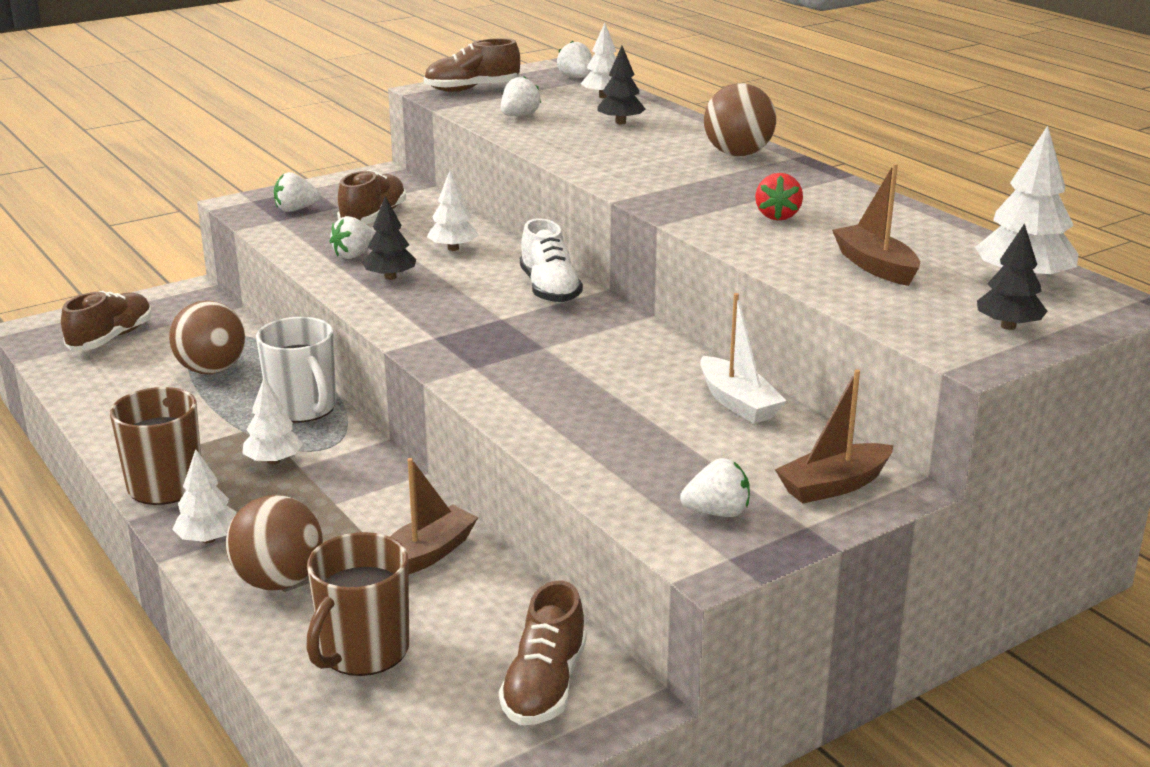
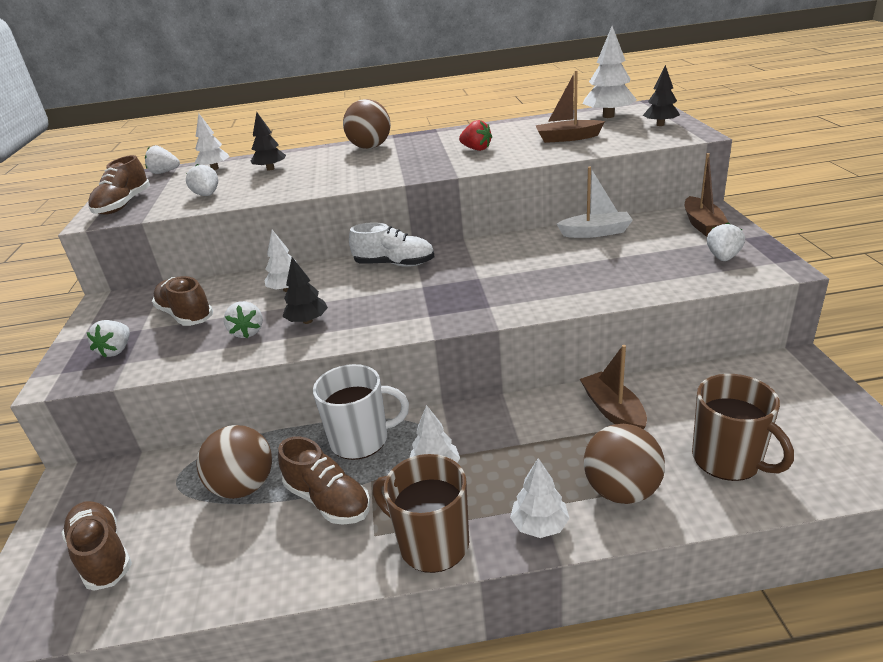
camera: 60 degrees left, 5 degrees up
(544, 686) = (780, 388): brown shoe -> brown shoe (328, 500)

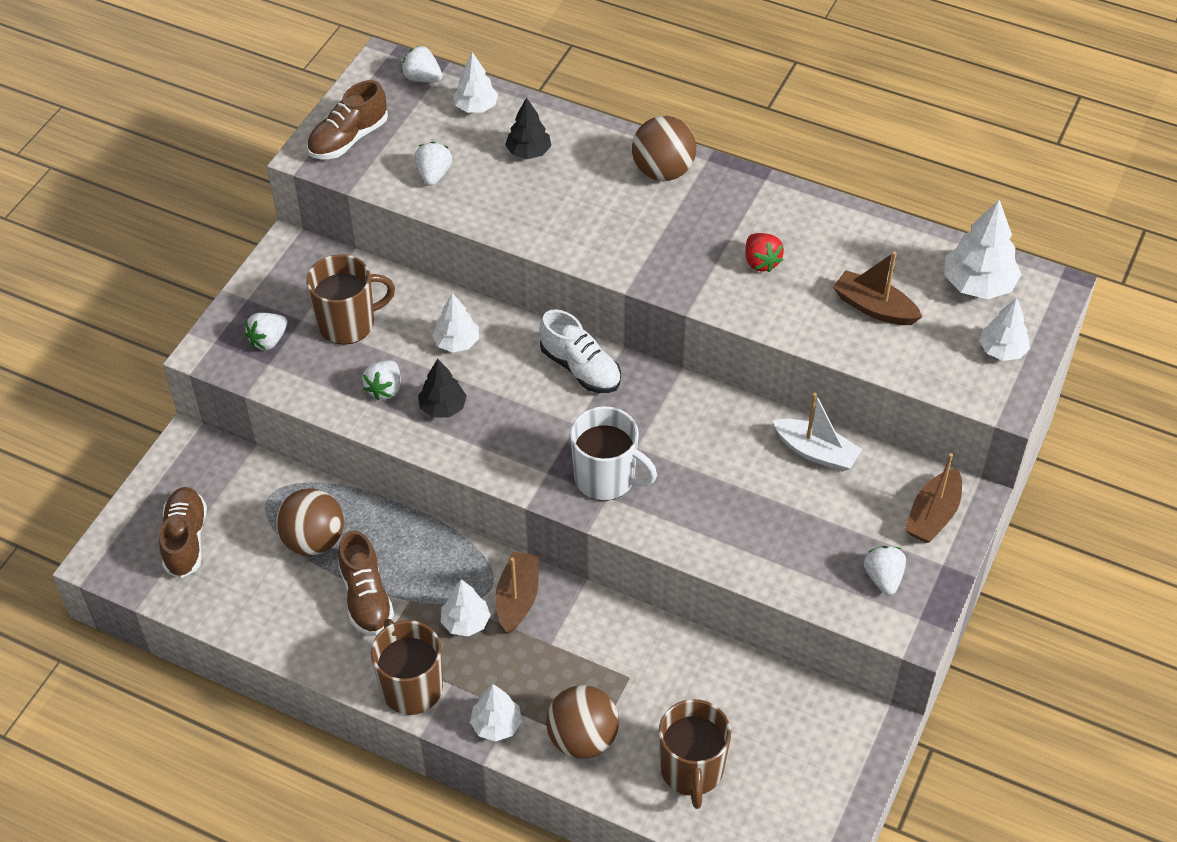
camera: 30 degrees right, 20 degrees up
(186, 315) = (348, 323): brown shoe -> brown mug
(361, 440) = (431, 552): white mug -> white mug (606, 478)
(613, 410) = (657, 663): brown boat -> brown boat (517, 598)
(660, 125) = (1002, 350): black tree -> white tree
(723, 257) = (883, 578): white strawberry -> white strawberry turned 60 degrees counterclockwise

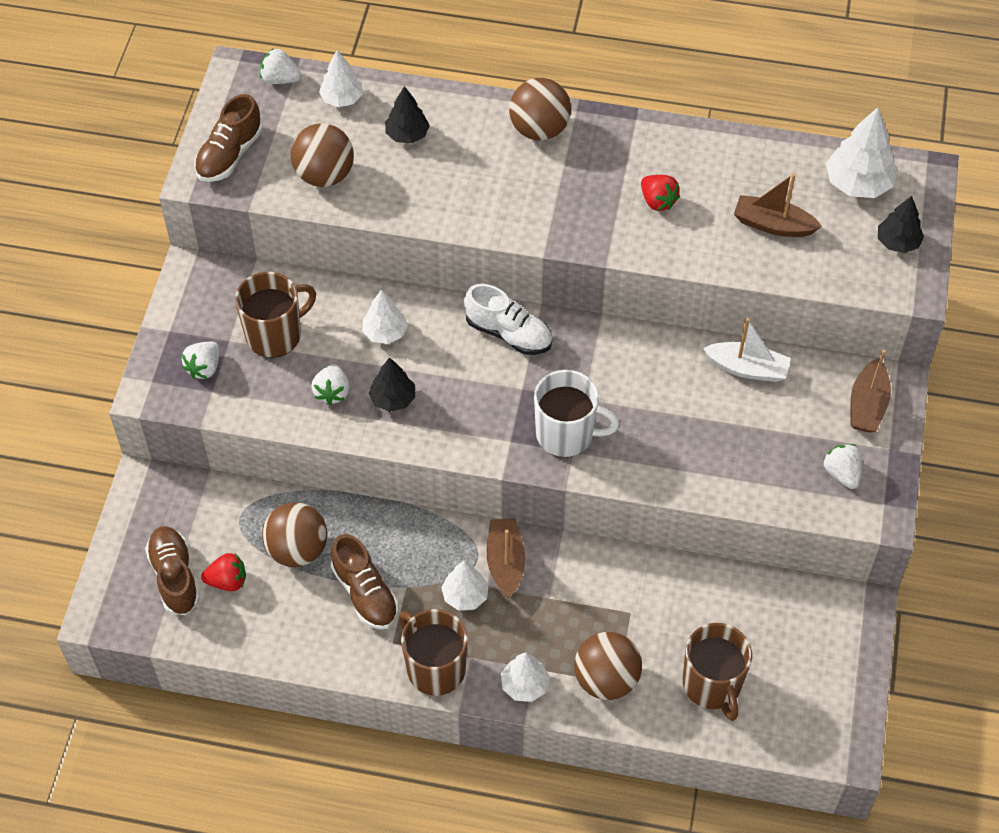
camera: 15 degrees left, 5 degrees up
(235, 555) = (227, 581): none -> red strawberry
(433, 174) = (324, 175): white strawberry -> brown ball
(1002, 350) = (897, 242): white tree -> black tree

